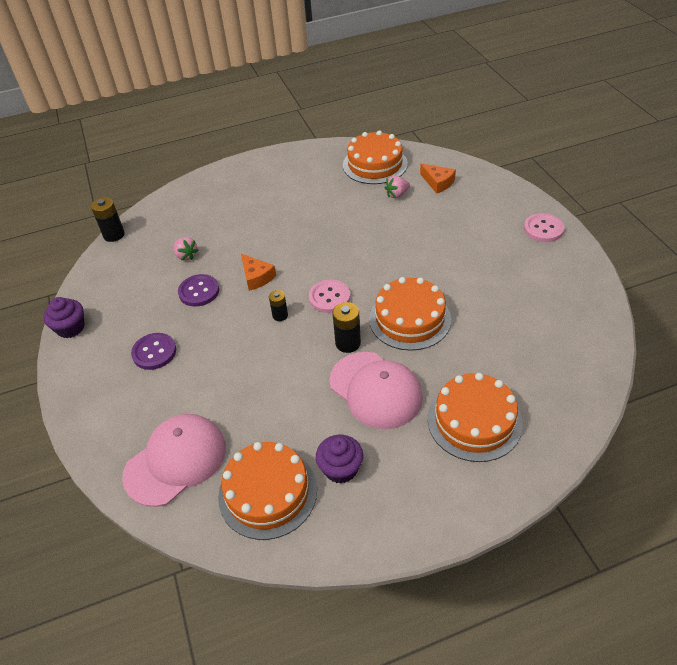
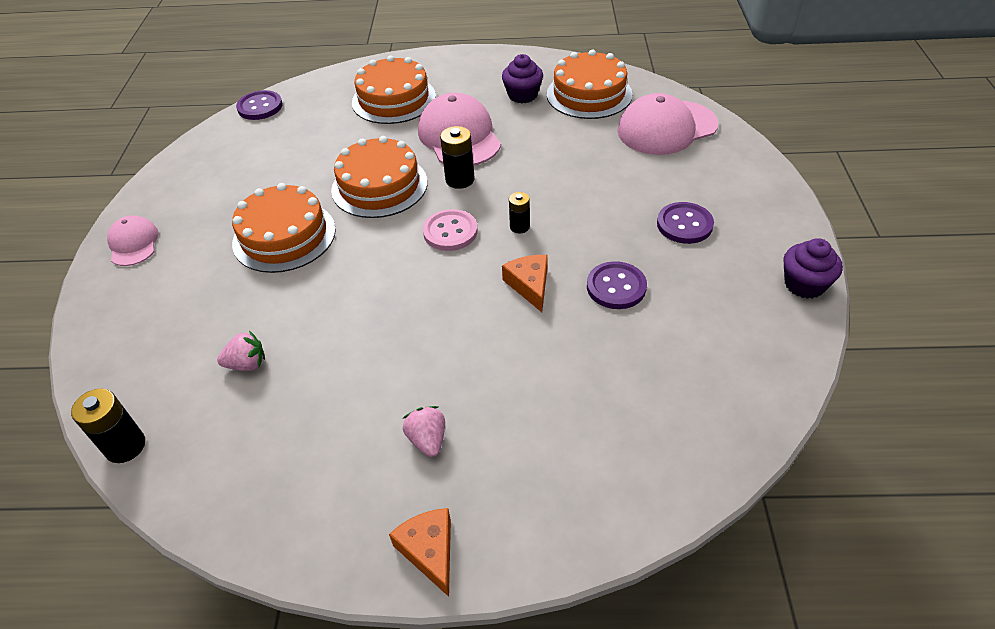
camera: 160 degrees left, 0 degrees up
(114, 235) = (757, 444): black battery -> black battery (125, 446)
(186, 256) = (626, 353): pink strawberry -> pink strawberry (427, 440)
(375, 164) = (221, 451): orange cake -> orange cake (284, 236)
(438, 183) = (169, 366): orange cheese -> orange cheese (429, 551)
(543, 229) = (133, 243): pink button -> pink cap
(599, 370) = (260, 107): none -> purple button

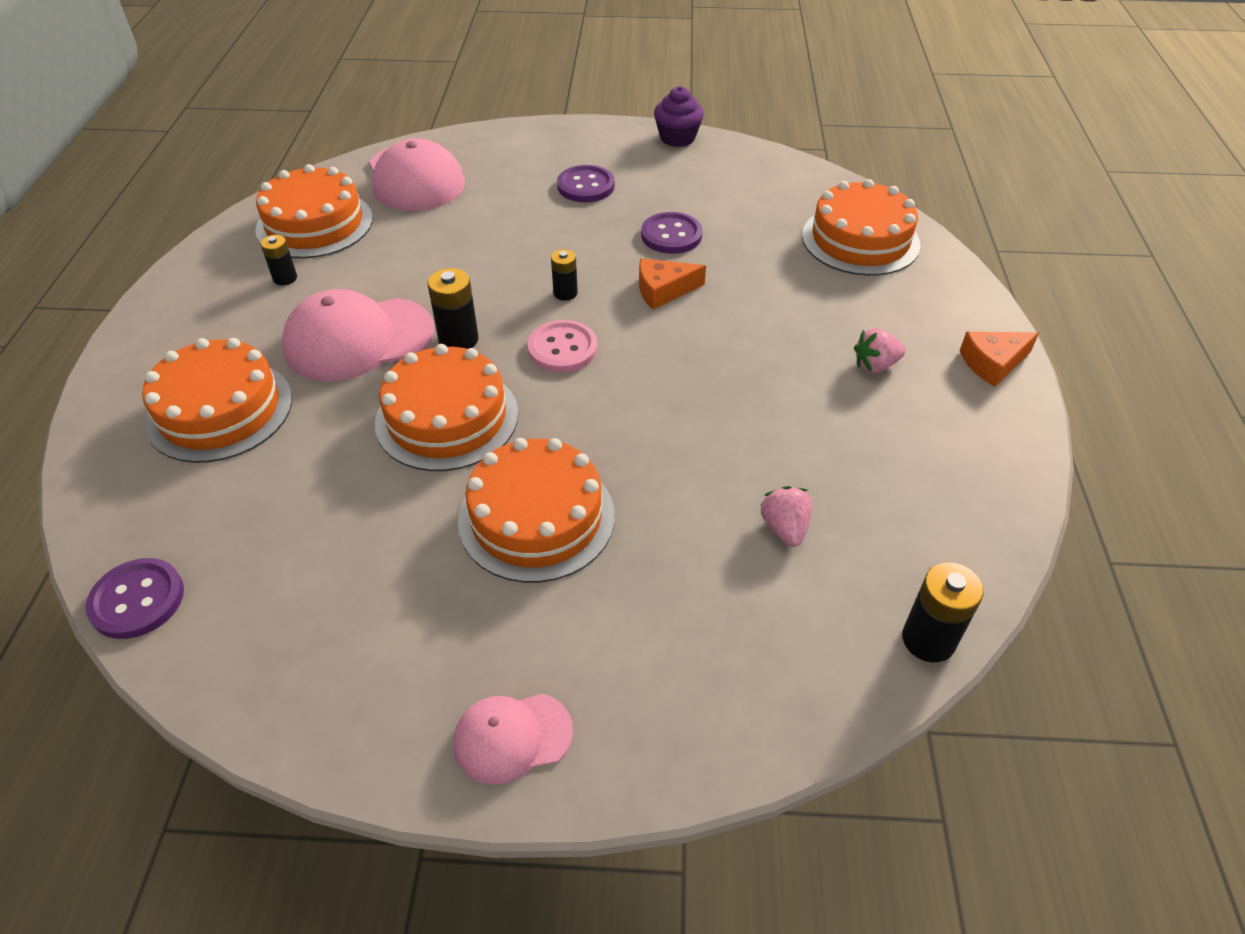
camera: 90 degrees left, 0 degrees up
(522, 95) = (285, 278): purple cupcake -> black battery
(641, 444) = (860, 240): none -> orange cake

